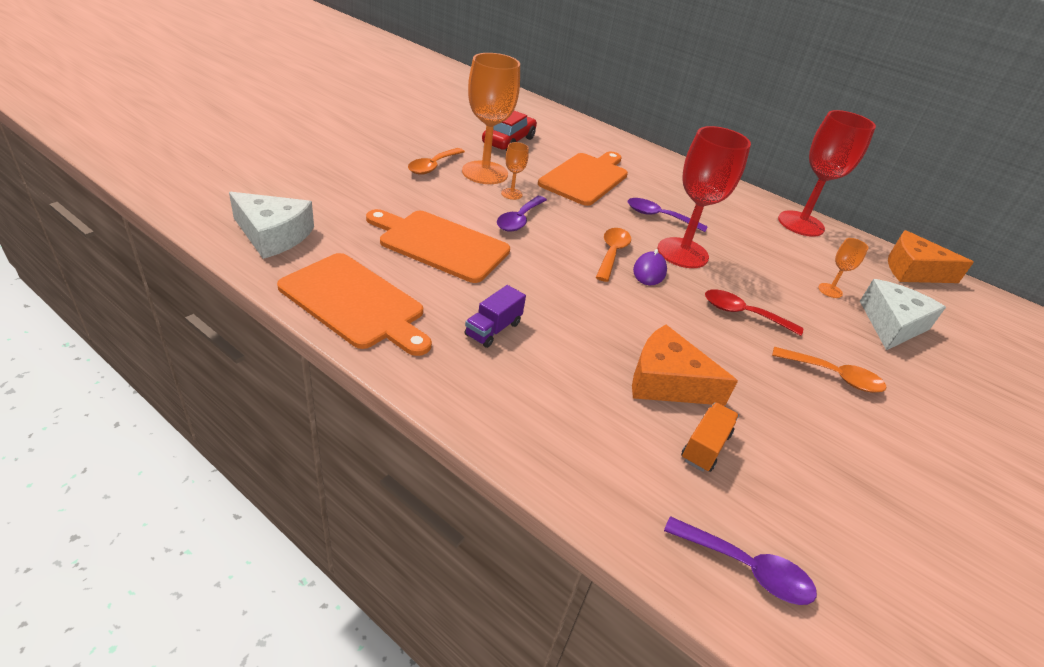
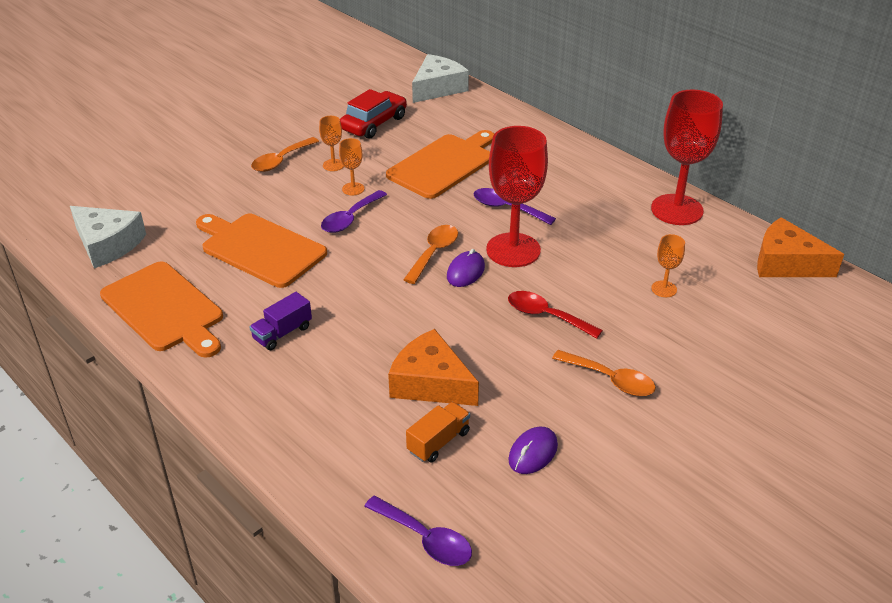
camera: 15 degrees right, 0 degrees up
(485, 173) = (333, 165): orange goblet -> orange goblet, size x0.45
(804, 456) = (533, 453): none -> purple mouse
(891, 324) = (715, 326): white cheese -> white cheese (437, 88)

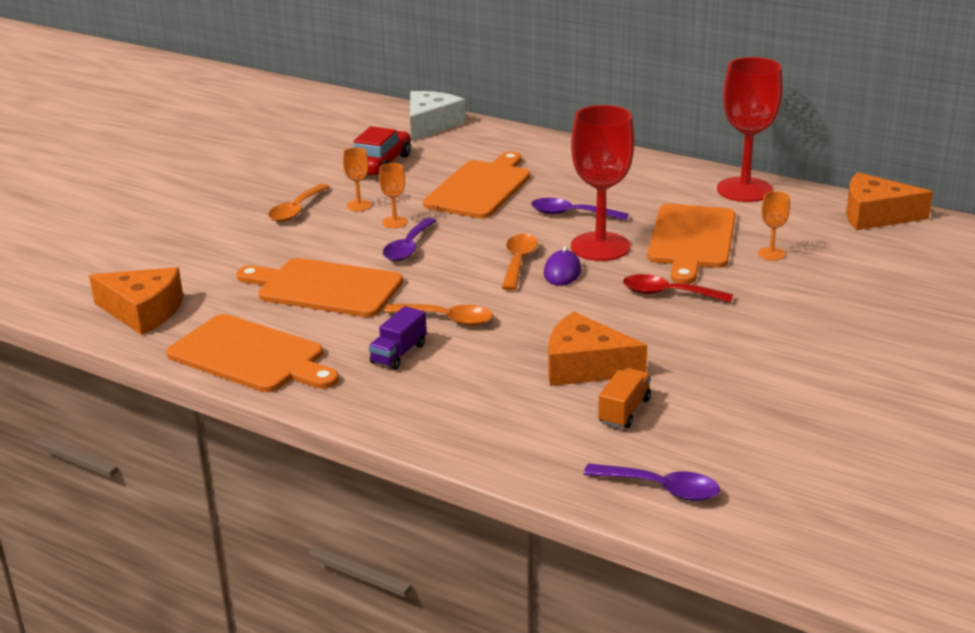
camera: 15 degrees left, 10 degrees down
(107, 244) = (143, 311): white cheese -> orange cheese
(533, 453) = (725, 402): purple mouse -> none
(599, 258) = (691, 240): none -> orange cutting board
(610, 380) = (764, 332): orange spoon -> orange spoon (446, 319)

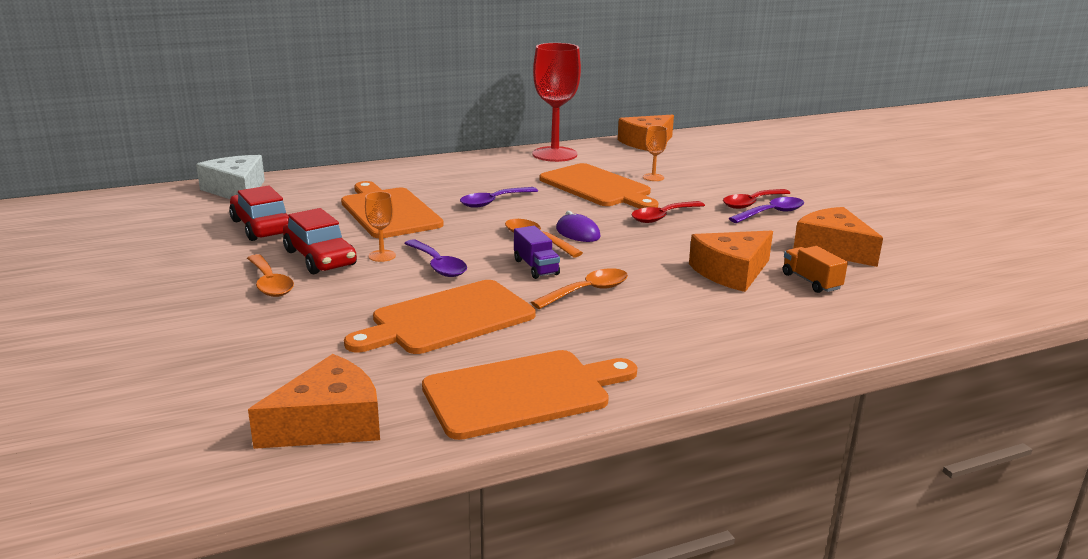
camera: 55 degrees left, 5 degrees down
(359, 205) = (320, 258): orange goblet -> red car
(398, 354) = (618, 327): purple truck -> purple truck (536, 267)
(600, 247) = (560, 211): red goblet -> none
(661, 489) = (929, 306): purple spoon -> purple spoon (771, 213)
(733, 401) = (833, 249): none -> orange cheese
(790, 323) = (751, 203): none -> red spoon

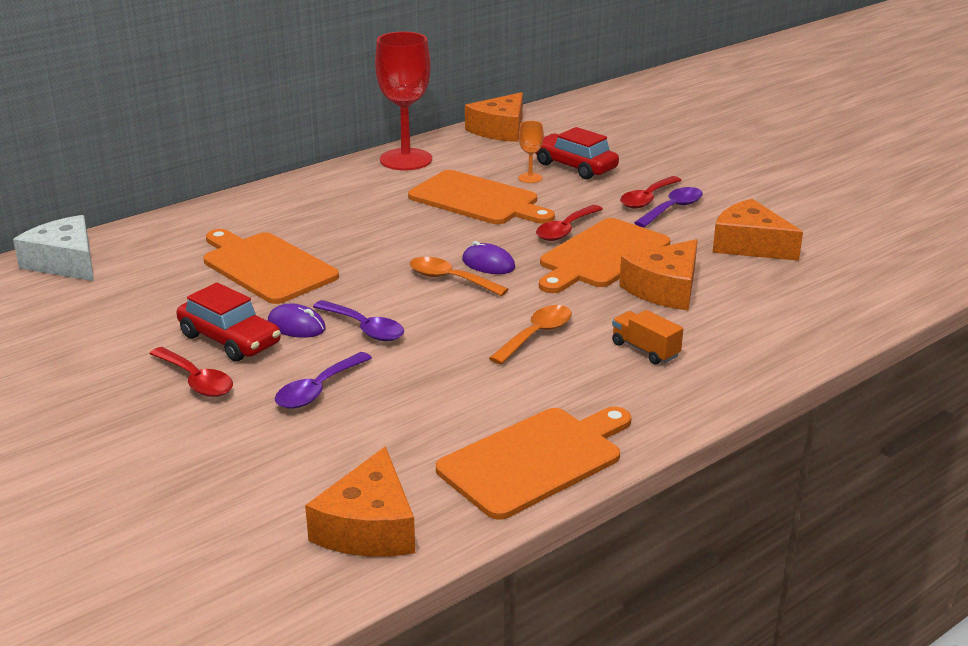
camera: 15 degrees left, 5 degrees up
(261, 227) = (133, 309): red car -> red car (575, 166)
(269, 283) = (196, 380): orange spoon -> red spoon
(328, 423) = (369, 527): orange cheese -> orange cheese turned 150 degrees clockwise
(382, 256) = (296, 326): orange goblet -> purple mouse
(448, 319) = (415, 391): orange cutting board -> orange cutting board (602, 256)
(493, 202) = (375, 236): purple spoon -> purple spoon (318, 390)
(536, 267) = (468, 314): purple truck -> none
(811, 282) = (744, 288): orange truck -> orange truck (645, 350)

